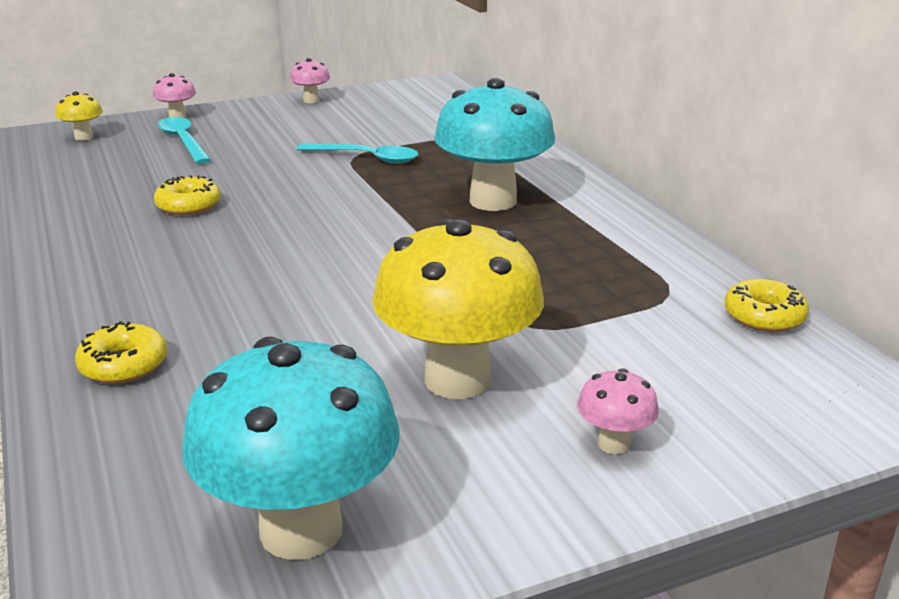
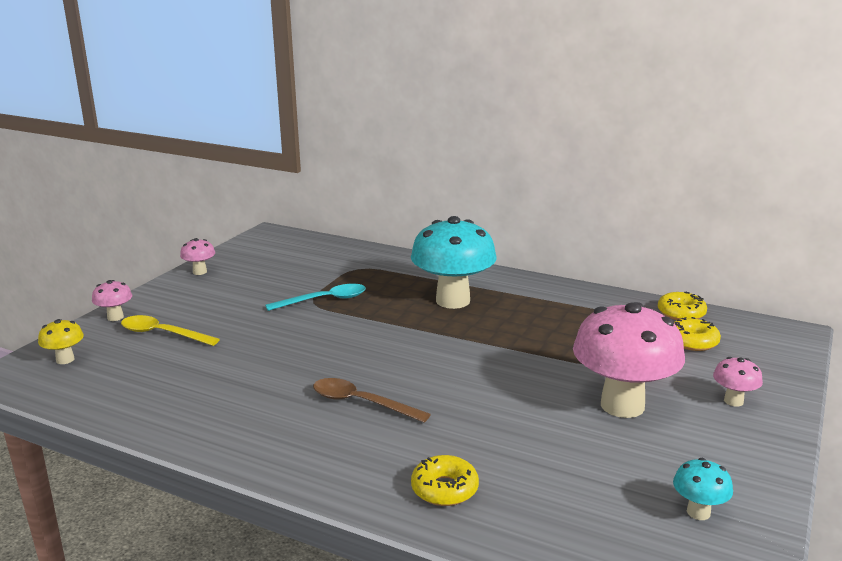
camera: 40 degrees left, 5 degrees down
(183, 141) = (162, 334): turquoise spoon -> yellow spoon
(188, 205) = (268, 376): yellow donut -> yellow donut (692, 342)
(213, 259) = (361, 403): none -> brown spoon
(301, 530) = (698, 512): turquoise mushroom -> turquoise mushroom, size x0.44
(457, 380) = (622, 405): yellow mushroom -> pink mushroom

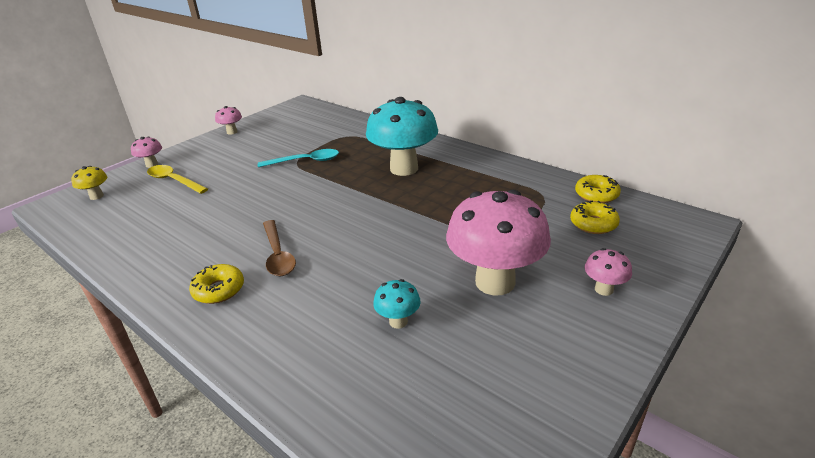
camera: 15 degrees right, 10 degrees up
(361, 403) = (278, 255): brown spoon -> brown spoon turned 150 degrees counterclockwise
(444, 489) = (294, 347): yellow donut -> yellow donut (219, 290)
(698, 512) = (509, 408): turquoise mushroom -> turquoise mushroom (398, 321)

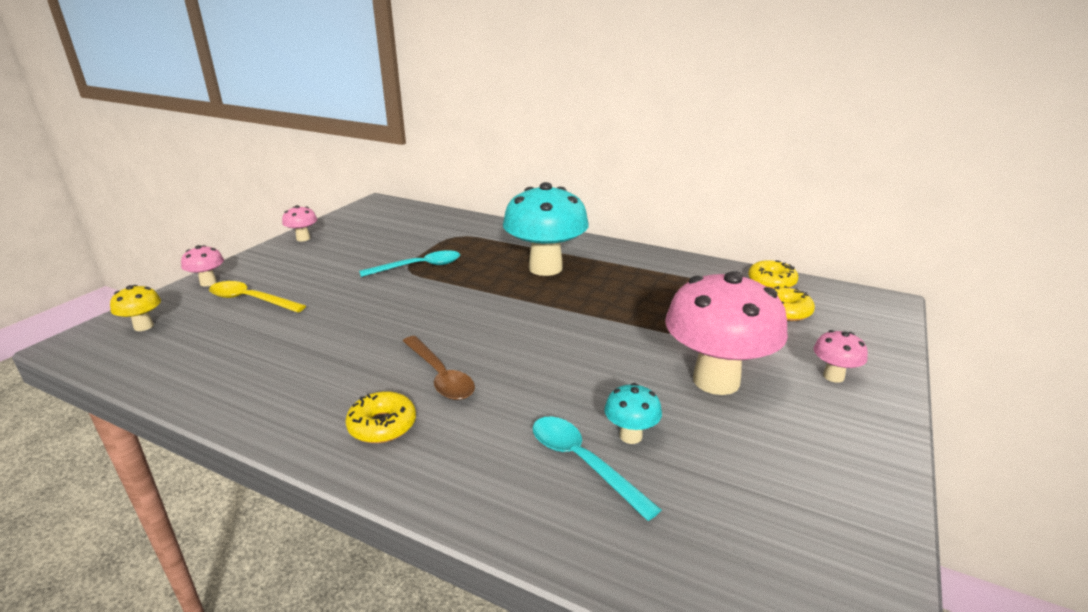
camera: 15 degrees left, 5 degrees down
(349, 339) = (582, 463): none -> turquoise spoon

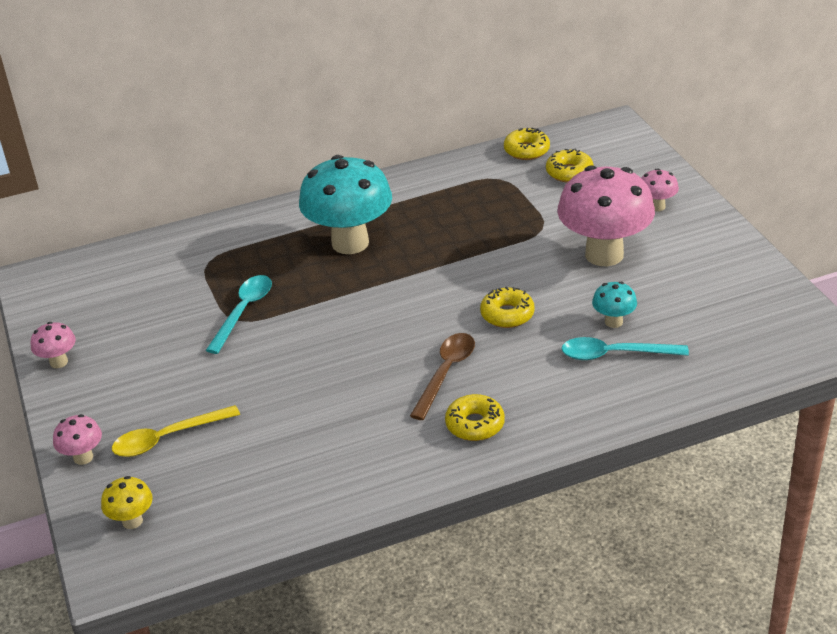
camera: 45 degrees left, 10 degrees up
(440, 376) = (446, 373): brown spoon -> brown spoon turned 75 degrees counterclockwise
(557, 369) = (507, 314): none -> yellow donut

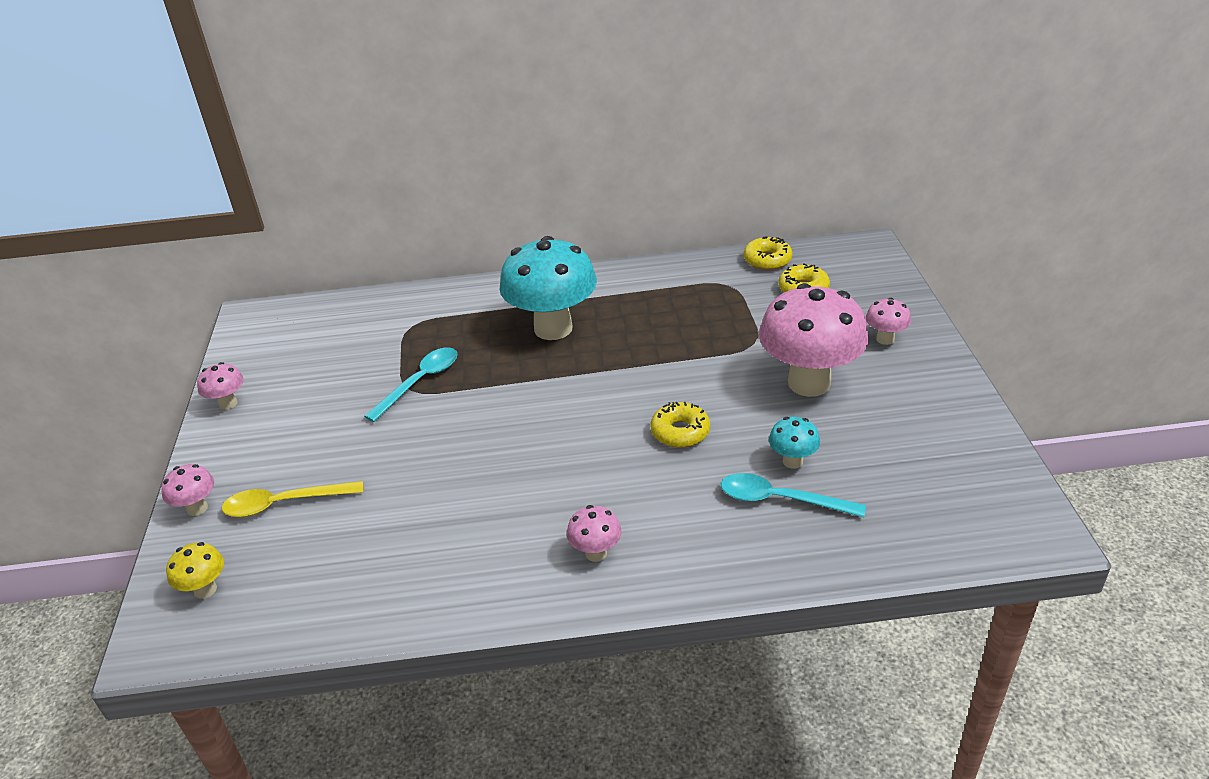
camera: 15 degrees right, 0 degrees up
(446, 373) = (589, 486): brown spoon -> none
(475, 424) = (596, 553): yellow donut -> pink mushroom

